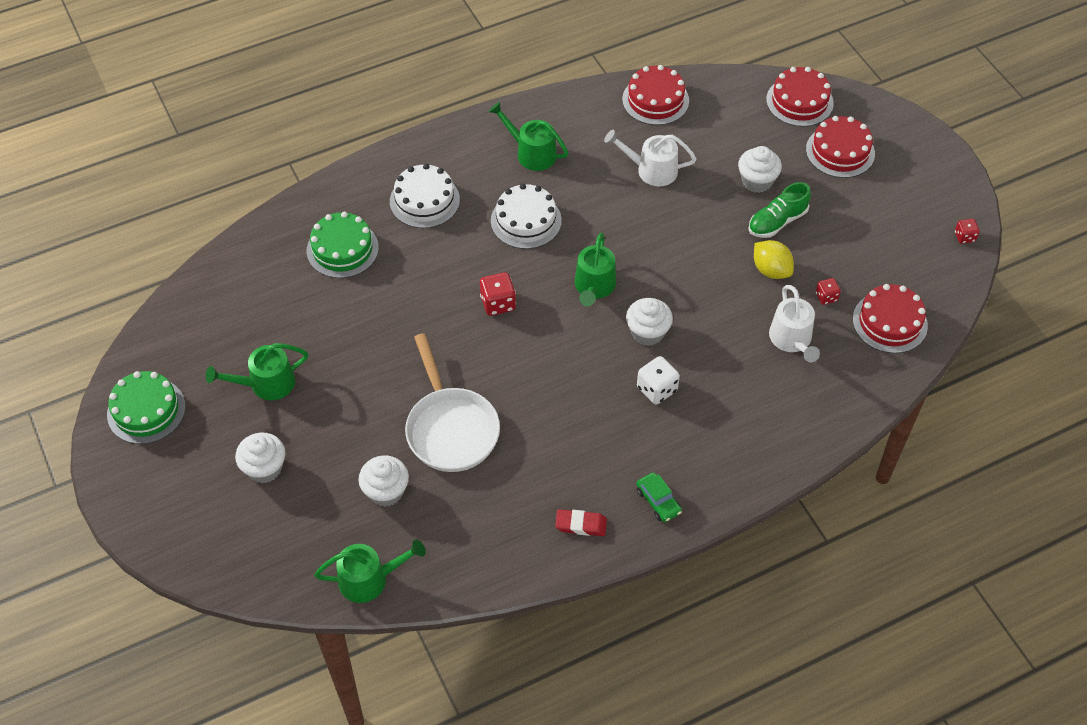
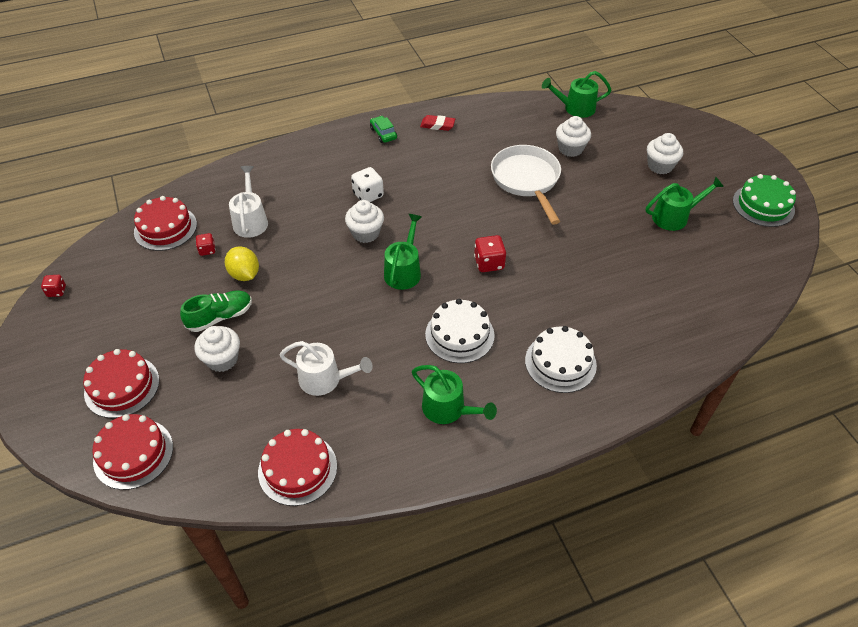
camera: 175 degrees left, 5 degrees down
(342, 249) = (634, 319): green cake -> none

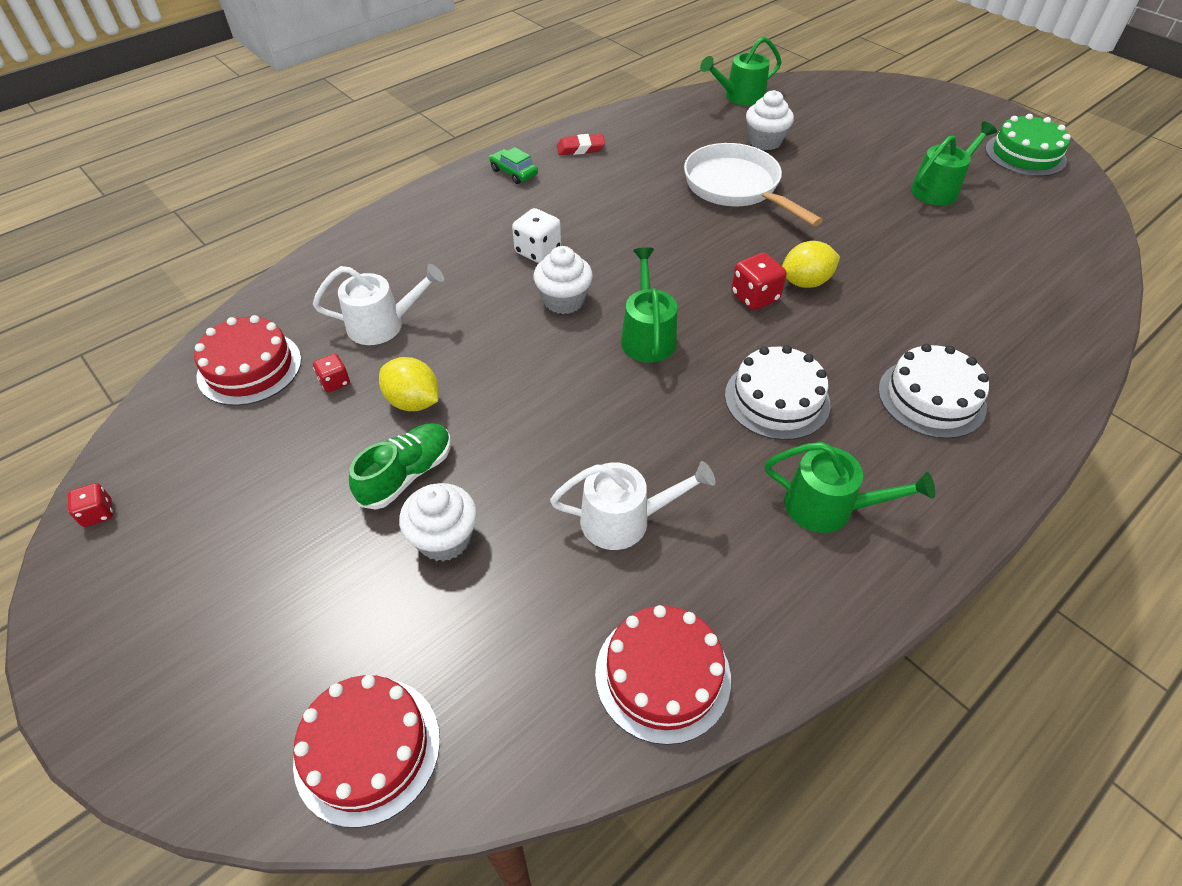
camera: 20 degrees left, 0 degrees up
(122, 386) = (291, 637): red cake -> none
(250, 221) = (383, 325): white watering can -> white watering can turned 105 degrees clockwise
(529, 262) = (805, 282): none -> yellow lemon
(660, 166) = (881, 138): white cupcake -> none

